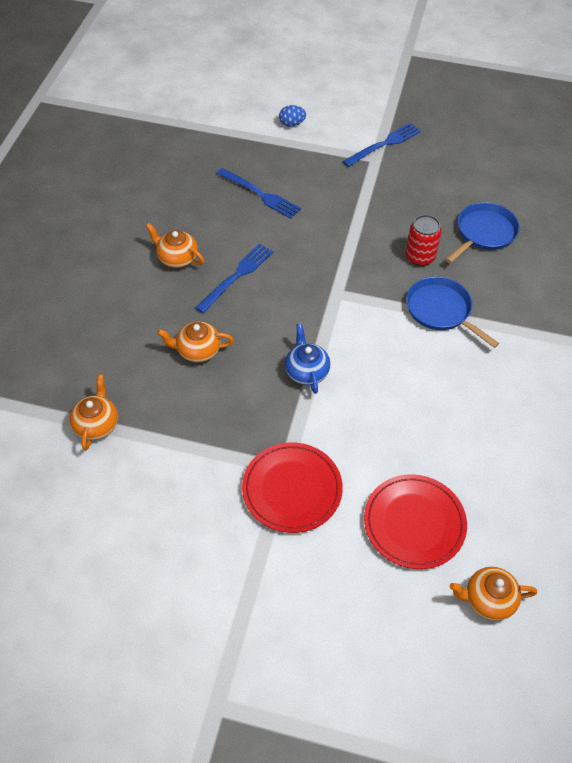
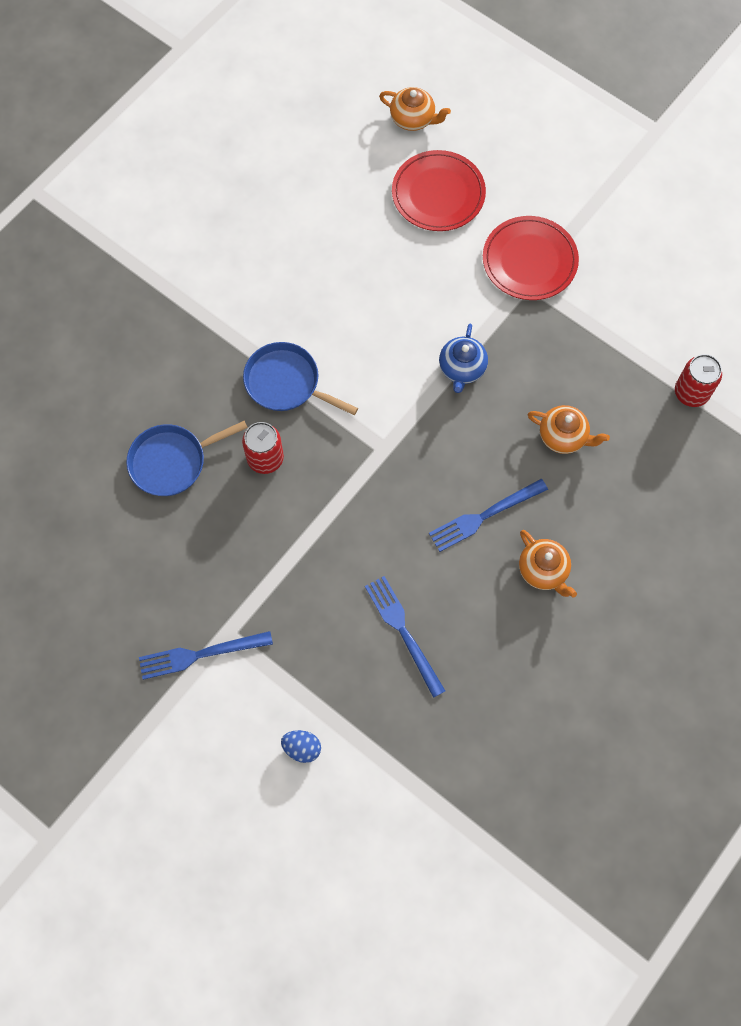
camera: 155 degrees left, 15 degrees up
(96, 424) = (691, 393): orange teapot -> red can
(441, 310) = (286, 383): blue pan -> blue pan turned 135 degrees clockwise

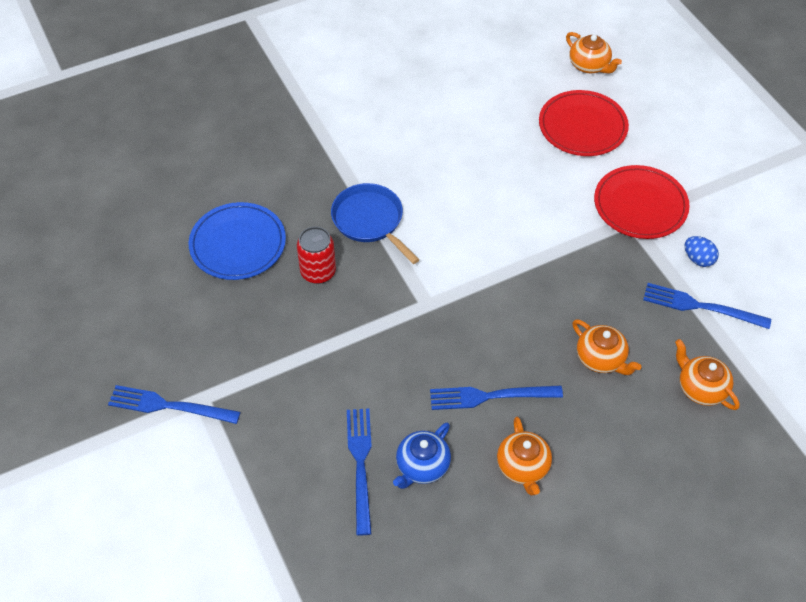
camera: 25 degrees right, 15 degrees down
(172, 462) = (238, 244): blue pan -> blue plate
(302, 748) = (210, 526): blue egg -> blue egg (698, 259)
(462, 369) = (533, 267): blue teapot -> blue teapot (422, 466)
(627, 346) = (700, 306): none -> blue fork
(660, 428) = (700, 388): none -> orange teapot
(691, 393) = (747, 369): red can -> none

